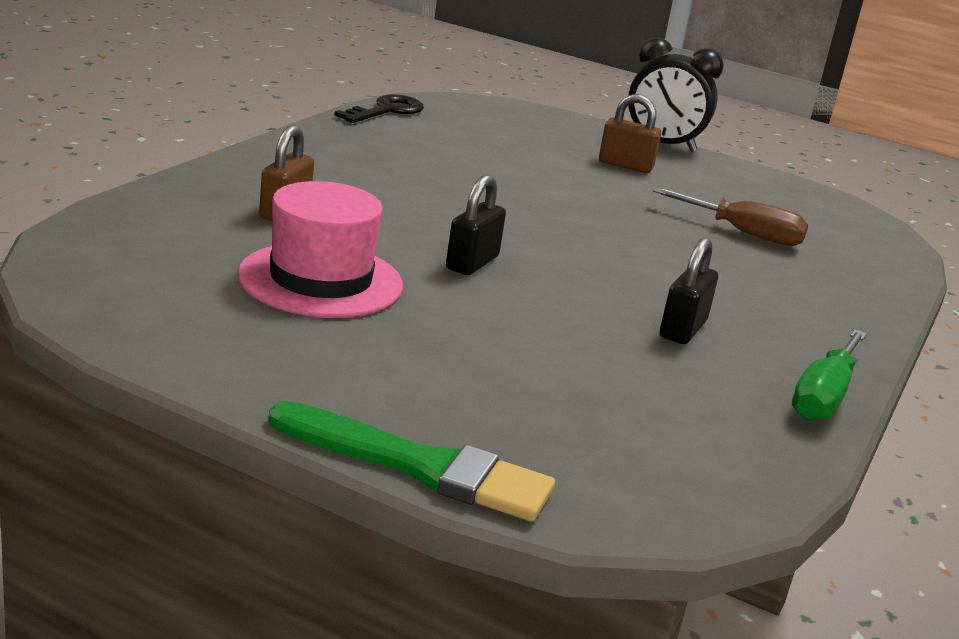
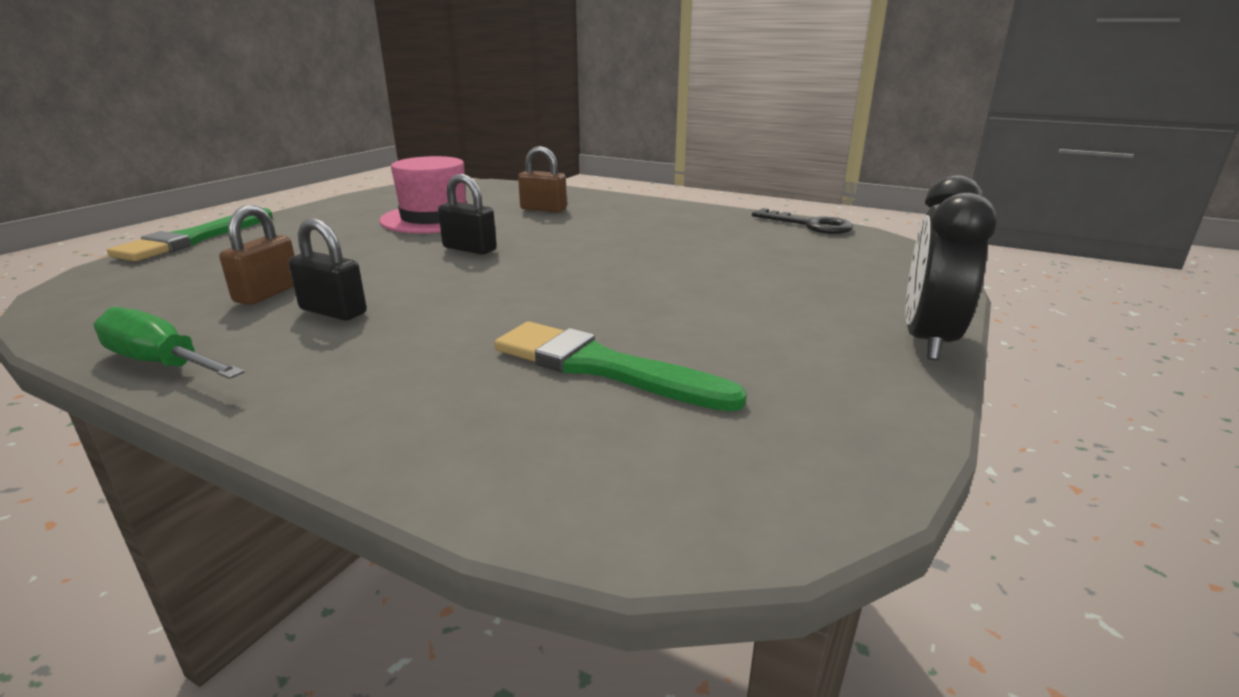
camera: 95 degrees right, 0 degrees up
(625, 165) = (792, 312): brown padlock -> brown padlock (268, 293)
(744, 233) = (602, 367): brown screwdriver -> green brush

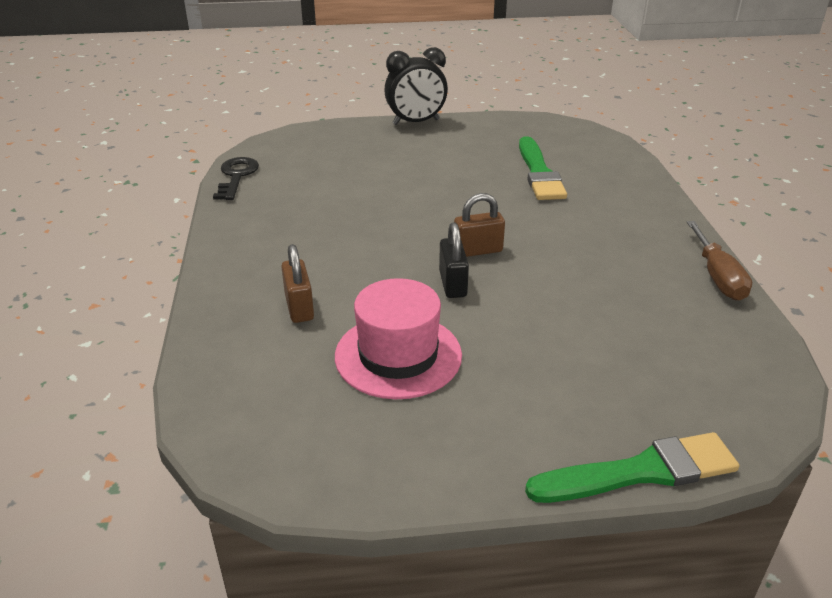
camera: 125 degrees left, 10 degrees up
(161, 363) = (717, 277): green screwdriver -> brown screwdriver
(268, 293) = (631, 312): brown padlock -> brown padlock (477, 250)
(333, 311) = (607, 268): black padlock -> none

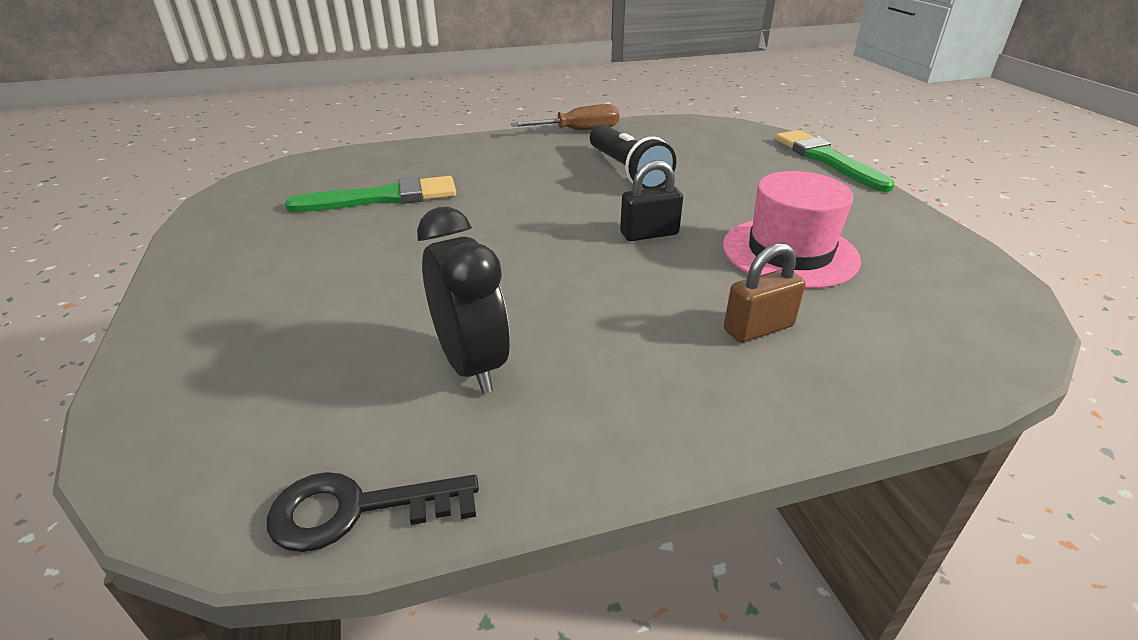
camera: 100 degrees left, 0 degrees up
(416, 122) = (164, 300): black clock -> black clock (471, 364)
(477, 250) = (576, 224): brown padlock -> none
(594, 293) = (627, 171): none -> black flashlight

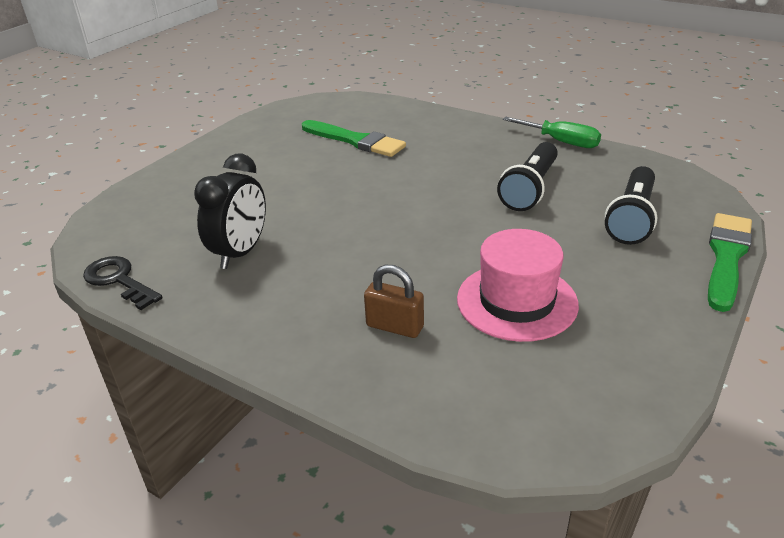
camera: 50 degrees right, 0 degrees up
(579, 131) = (561, 142): brown screwdriver -> green screwdriver
(649, 234) = (453, 238): black padlock -> none
(732, 160) = (632, 218): none -> black flashlight

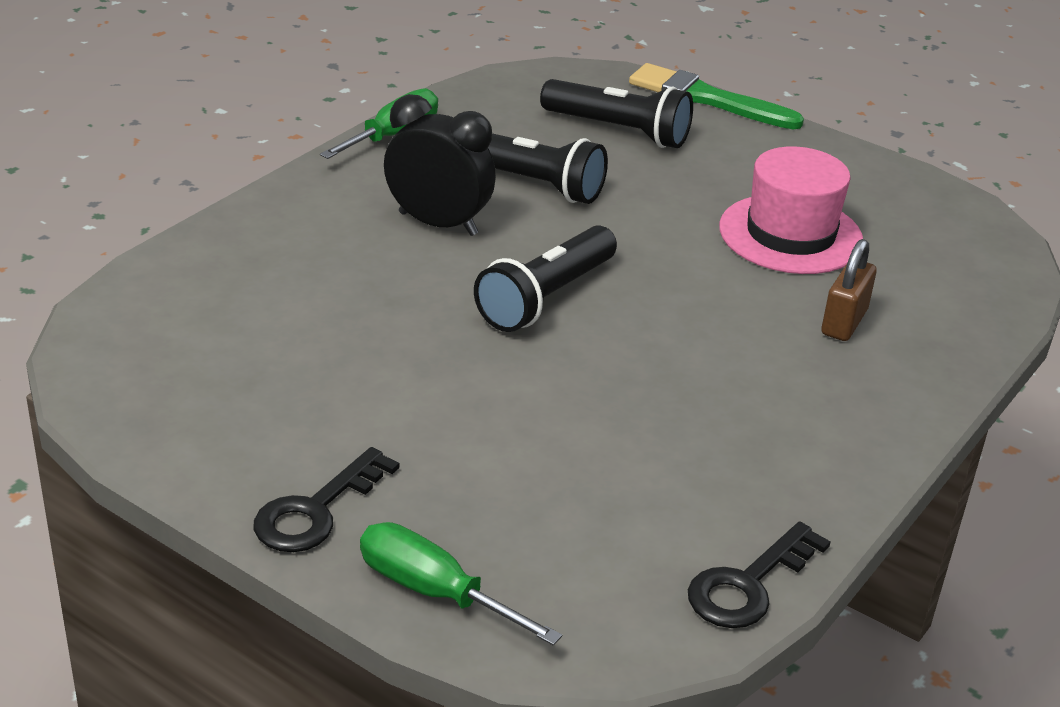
camera: 90 degrees left, 0 degrees up
(142, 190) = (434, 592): none -> green screwdriver
(205, 159) = (316, 511): none -> black key
(240, 253) = (674, 451): black clock -> black clock (438, 224)
(355, 141) = (309, 319): green brush -> none
(393, 203) = (546, 297): none -> black flashlight

